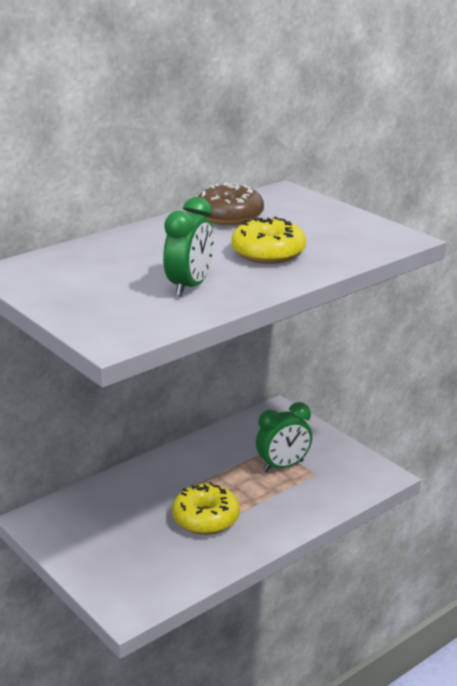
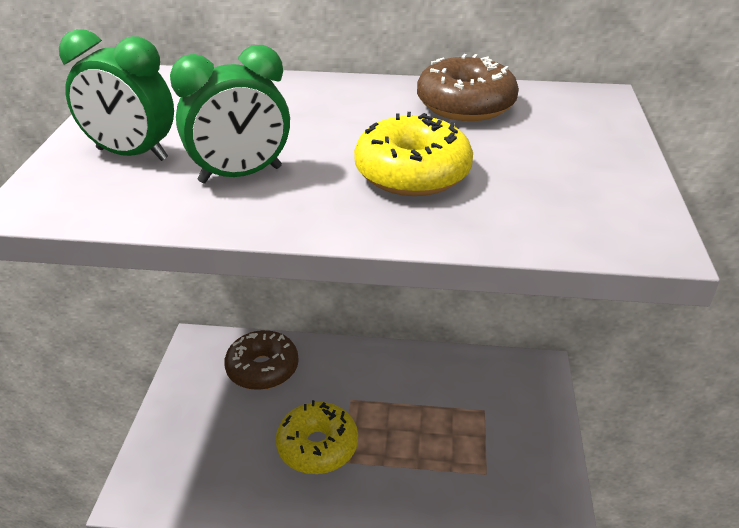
camera: 45 degrees right, 10 degrees up
(106, 505) = (262, 369): none -> brown donut
(283, 466) = (463, 439): green clock -> green clock (132, 154)

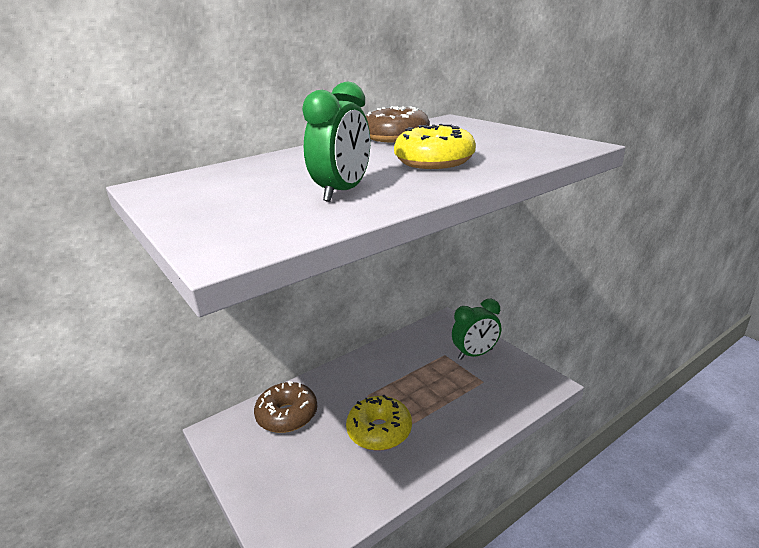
camera: 40 degrees left, 10 degrees down
(132, 154) = (242, 210): green clock -> green clock (475, 354)

